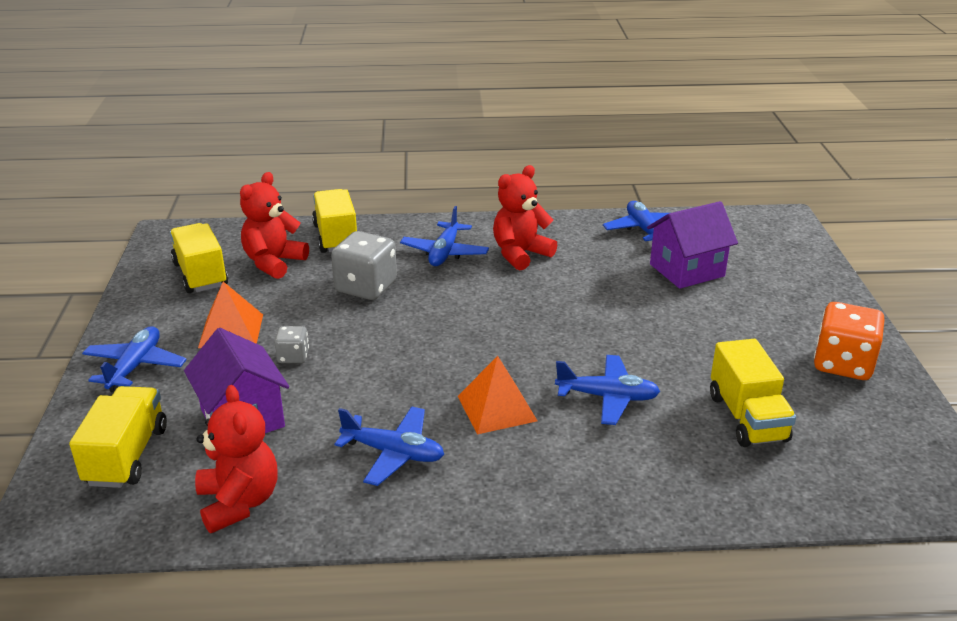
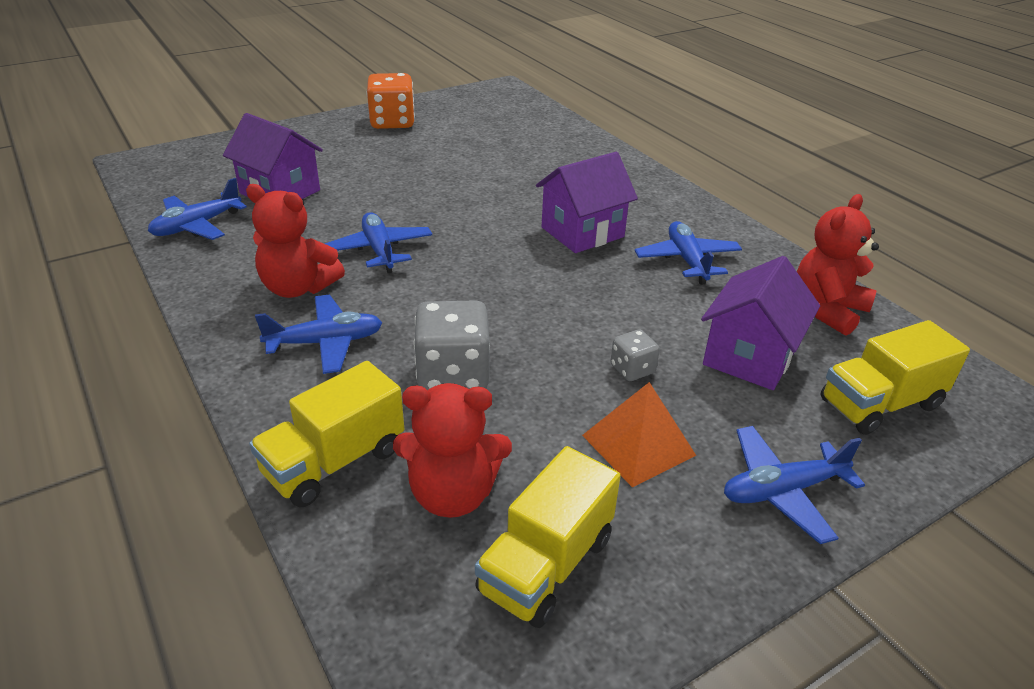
camera: 120 degrees left, 5 degrees up
(496, 408) = (582, 232): orange pyramid -> purple house
(607, 397) = (518, 192): blue plane -> blue plane (379, 250)
(747, 418) = (490, 144): yellow truck -> none

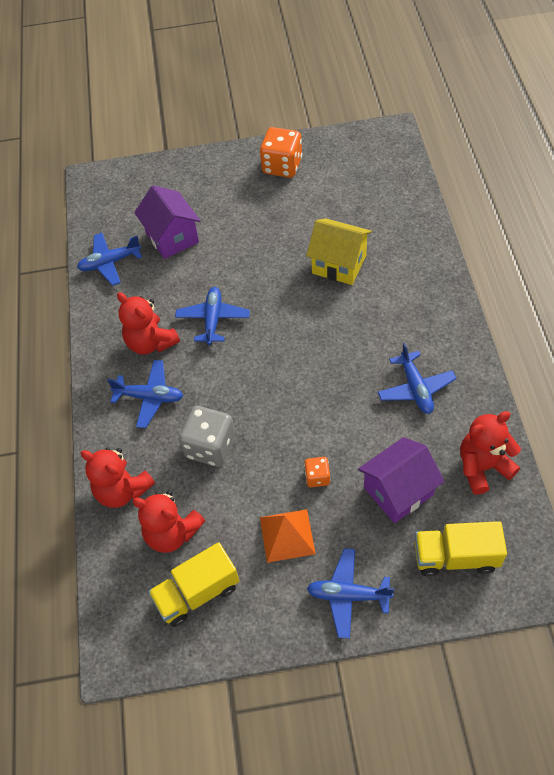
camera: 30 degrees right, 20 degrees up
(334, 462) = (122, 490): yellow truck -> red teddy bear
(513, 181) = (339, 264): none -> yellow house
(582, 232) = (358, 337): purple house -> none
(632, 369) = (317, 477): grey dice -> orange dice
(687, 260) = (415, 388): blue plane -> blue plane turned 150 degrees clockwise

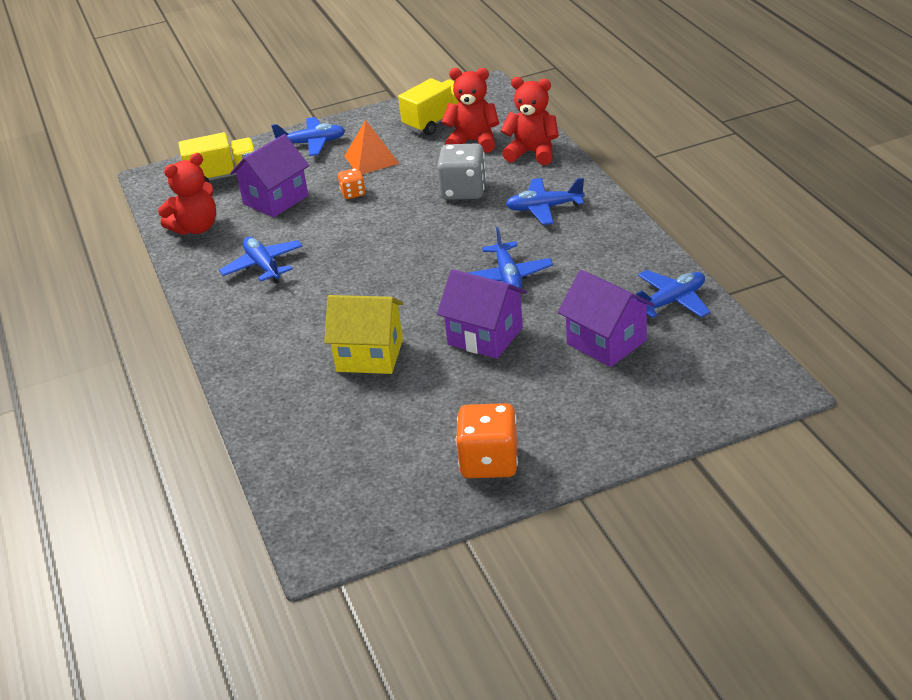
camera: 165 degrees right, 20 degrees down
(151, 342) = (569, 245): red teddy bear -> none
(251, 262) = (485, 336): none -> purple house

